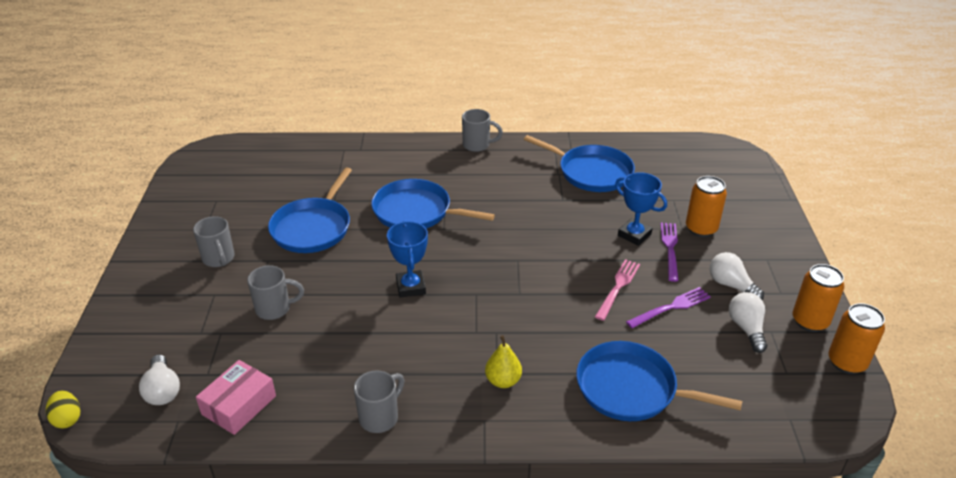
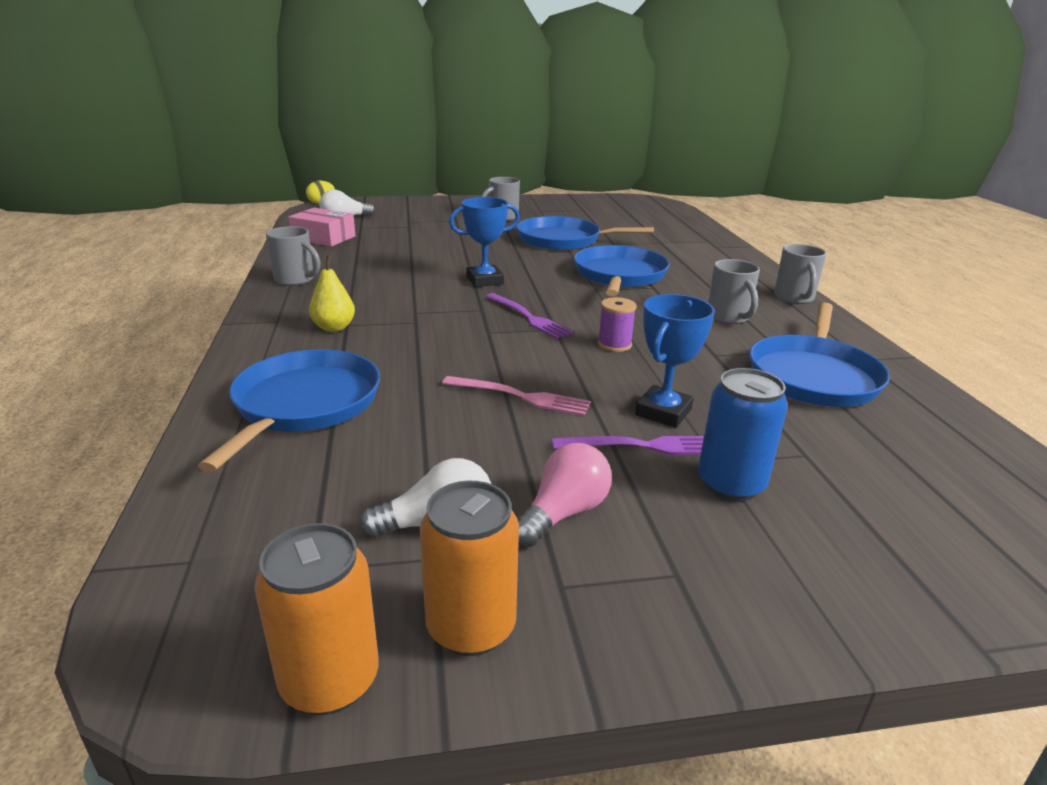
camera: 80 degrees right, 10 degrees down
(274, 309) = (440, 237): grey mug -> grey mug (728, 317)
(546, 237) = (614, 345): none -> purple spool
(671, 307) = (484, 442): purple fork -> purple fork (529, 317)
(701, 229) = (730, 484): orange can -> blue can
(731, 285) = (564, 513): white light bulb -> pink light bulb

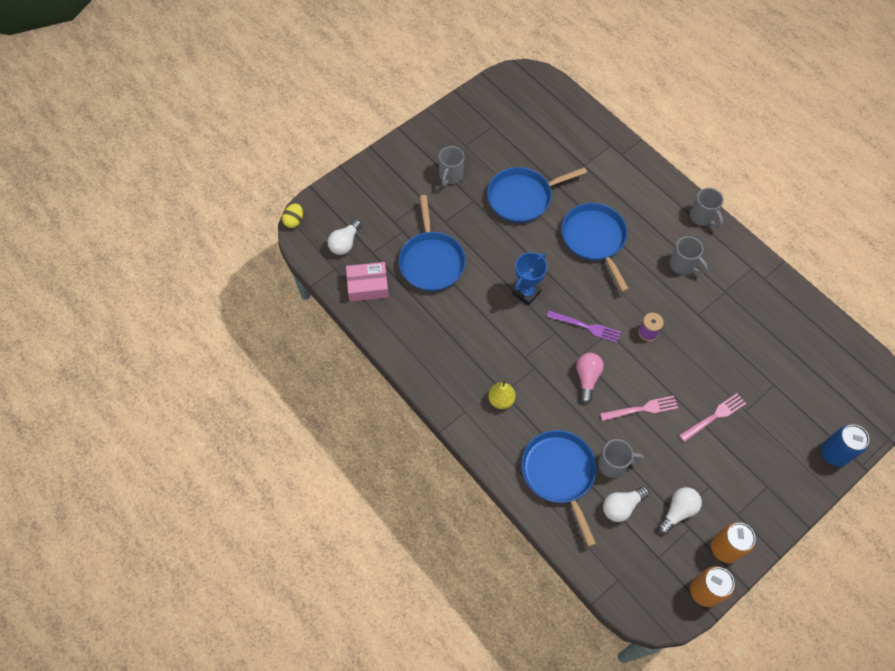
camera: 30 degrees left, 35 degrees up
(295, 280) = (420, 358): grey mug -> grey mug (613, 464)
(344, 474) = (621, 506): none -> white light bulb
(564, 513) = (713, 477): pink light bulb -> pink light bulb (587, 378)
(645, 446) = (714, 416): purple fork -> pink fork
(663, 412) = (706, 384): blue trophy -> none
(730, 484) = (758, 423): blue can -> blue can (834, 453)
(813, 376) = (749, 311): blue pan -> blue pan (431, 261)

